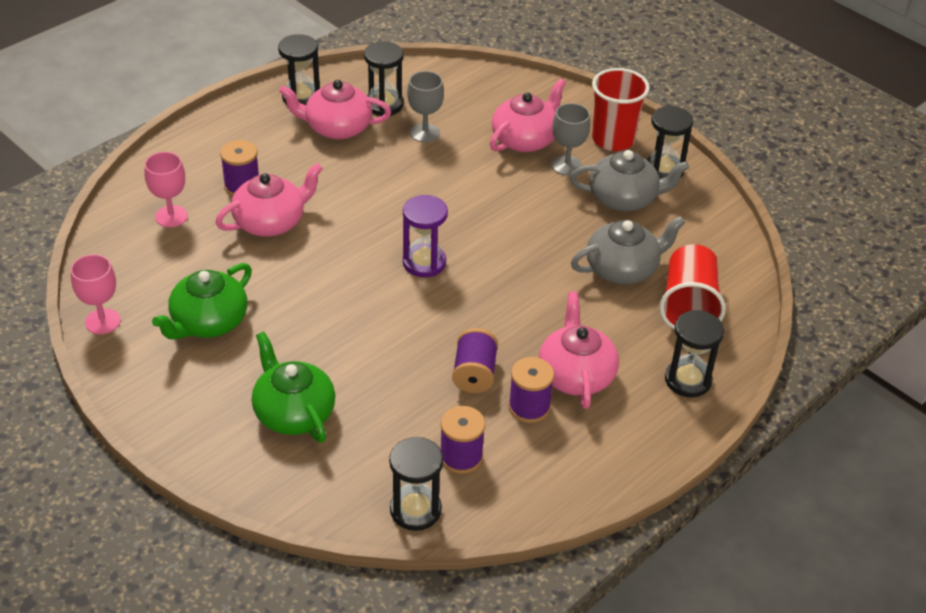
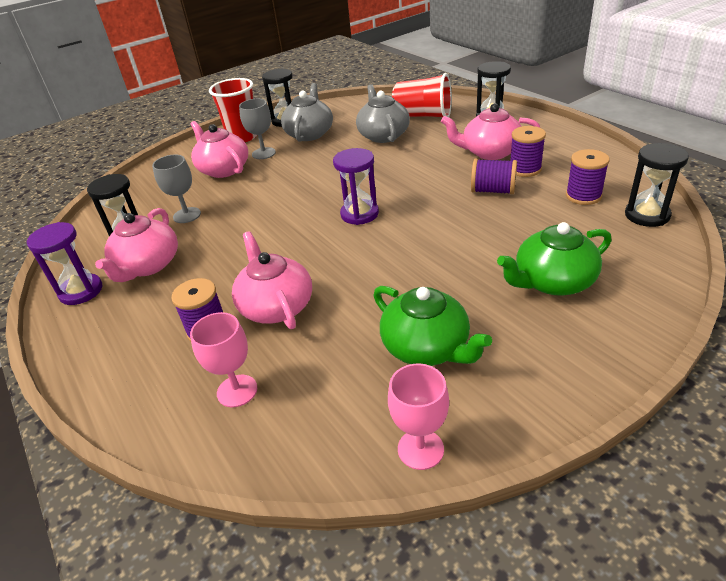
camera: 75 degrees left, 5 degrees down
(301, 97) = (81, 291): black hourglass -> purple hourglass

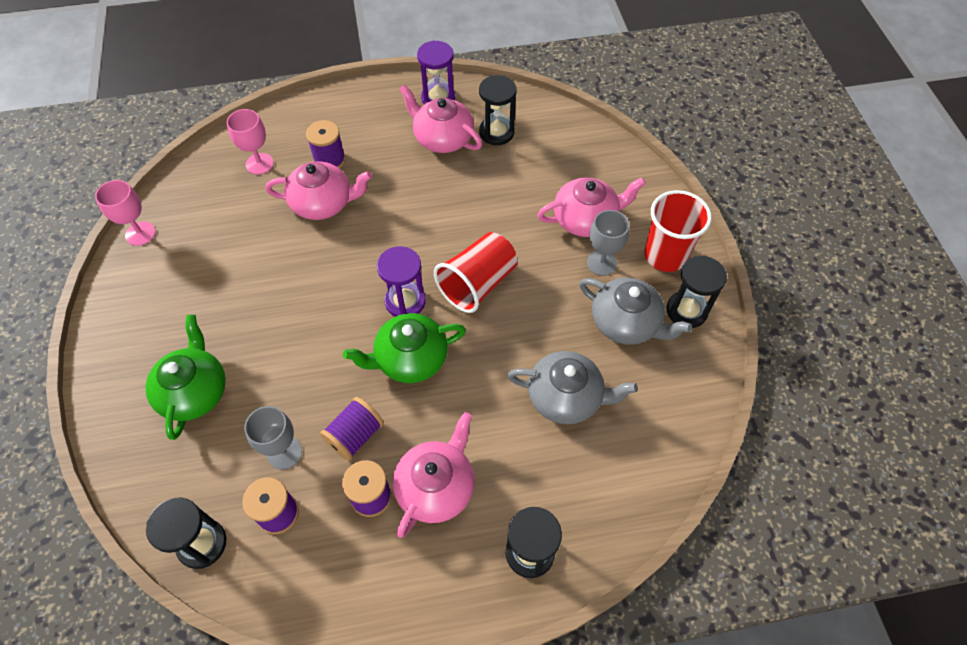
camera: 110 degrees right, 20 degrees up
(187, 215) = (507, 174): grey goblet -> grey goblet (284, 453)
(423, 116) = (594, 471): red cup -> red cup (477, 284)
(427, 347) = (206, 273): green teapot -> green teapot (410, 359)

